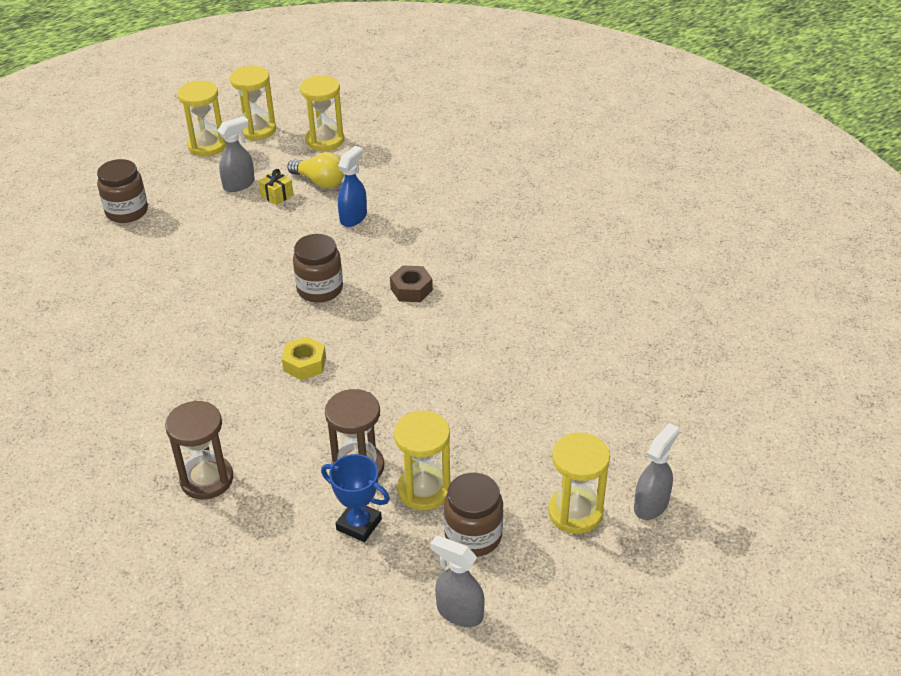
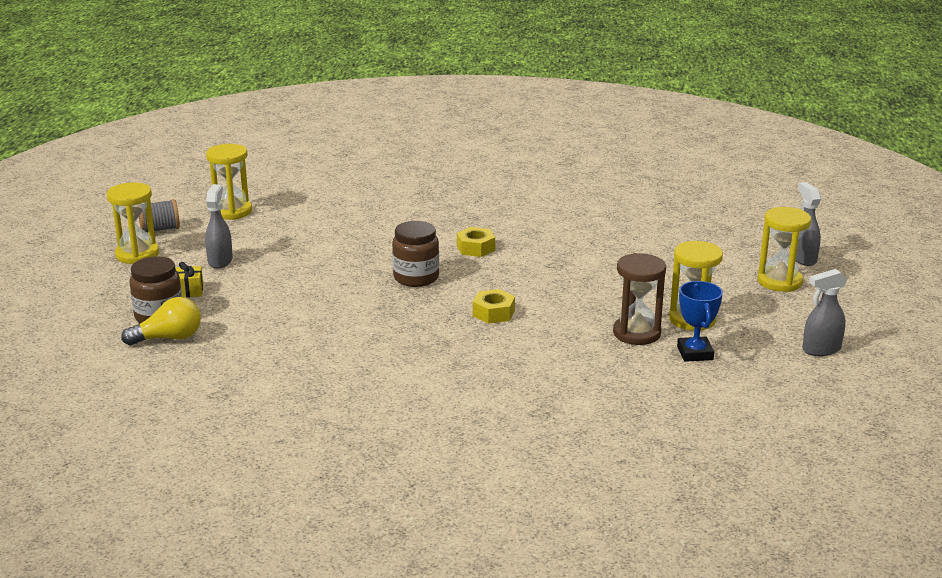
camera: 50 degrees left, 15 degrees down
(207, 479) = (565, 393): brown hourglass -> none
(257, 130) = (160, 229): yellow hourglass -> grey spool
(277, 196) = (266, 252): yellow gift -> yellow gift (189, 291)
(320, 182) = (282, 232): yellow light bulb -> yellow light bulb (169, 338)
(353, 217) = (352, 236): blue spray bottle -> none
(359, 524) = (695, 353): blue trophy -> blue trophy turned 75 degrees counterclockwise
(411, 289) = (475, 248): brown nut -> yellow nut
(473, 536) = (758, 320): brown jar -> none

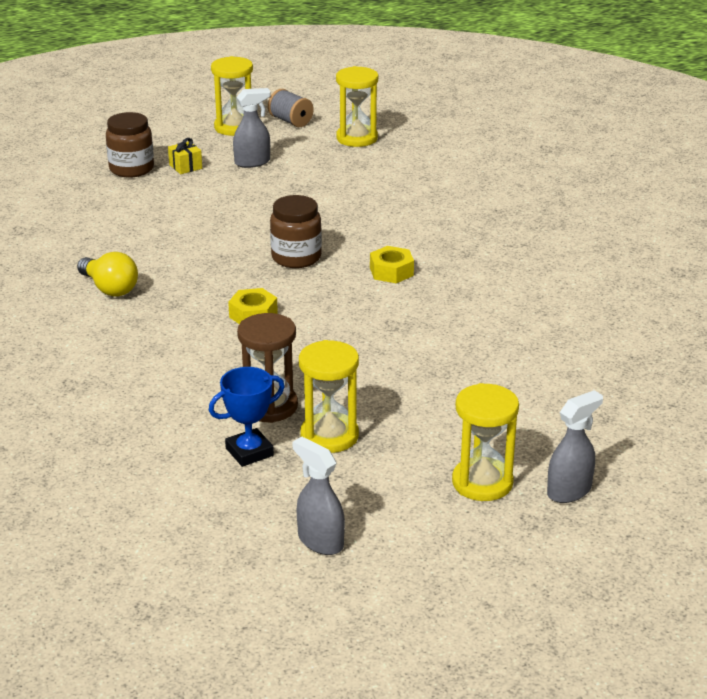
camera: 65 degrees right, 5 degrees up
(169, 338) = (98, 183): yellow light bulb -> yellow light bulb (110, 288)

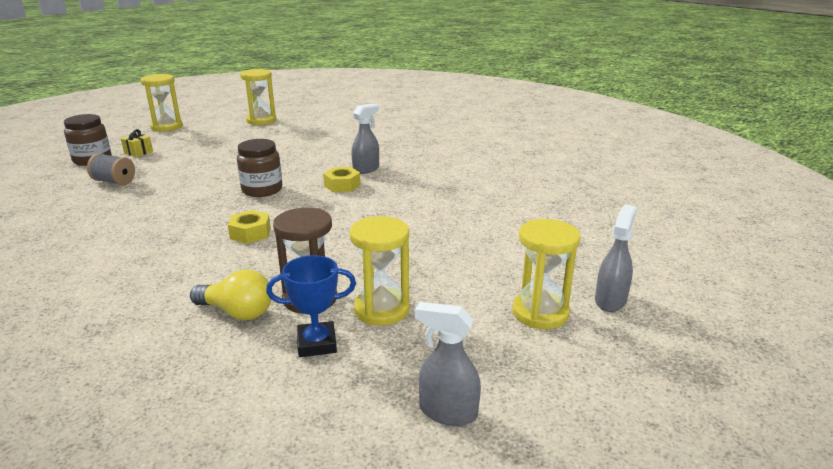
camera: 25 degrees left, 5 degrees down
(110, 288) = (105, 240): yellow light bulb -> yellow light bulb (237, 312)
(249, 452) = (317, 343): blue trophy -> blue trophy turned 45 degrees clockwise
(252, 162) = (192, 142): grey spray bottle -> grey spray bottle (366, 169)
(291, 121) = (207, 119): grey spool -> grey spool (114, 182)

